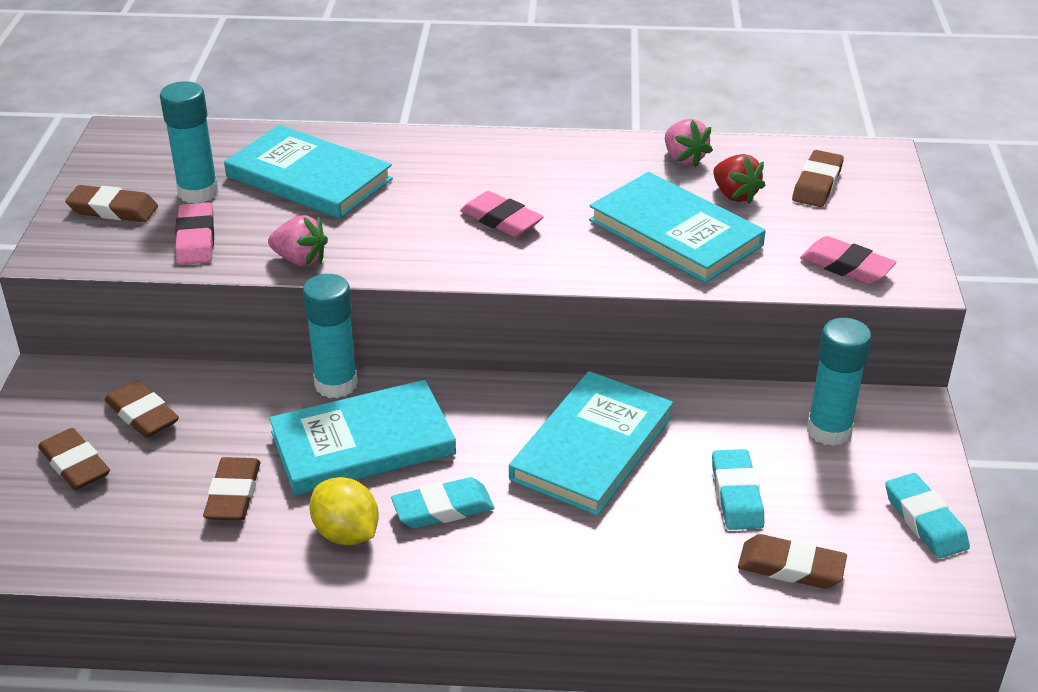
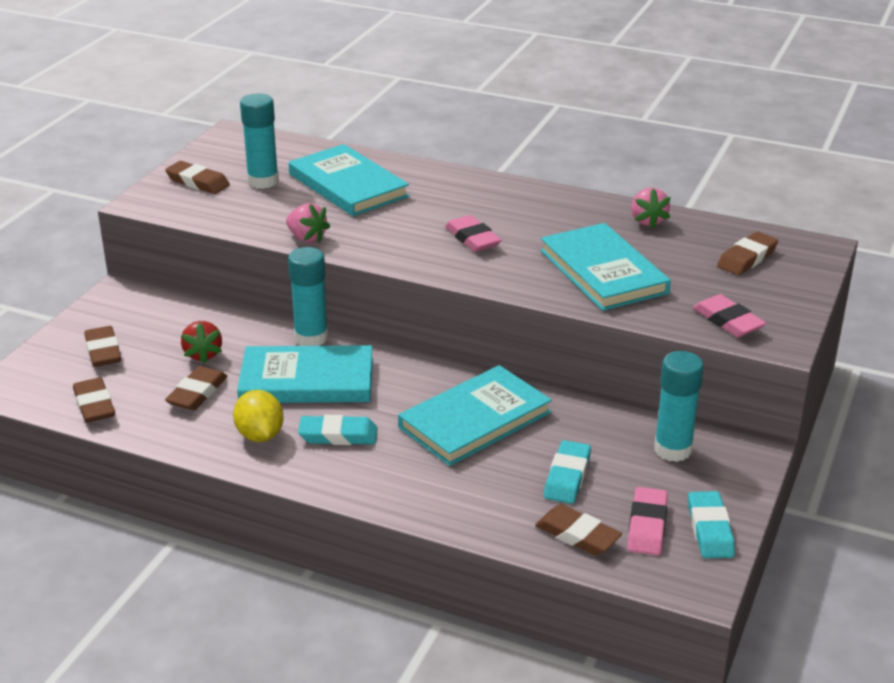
camera: 20 degrees right, 5 degrees down
(142, 414) = (165, 329): brown eraser -> brown eraser (94, 405)
(196, 239) = (242, 211): pink eraser -> pink eraser (647, 526)
(735, 195) = (671, 254): red strawberry -> red strawberry (203, 354)

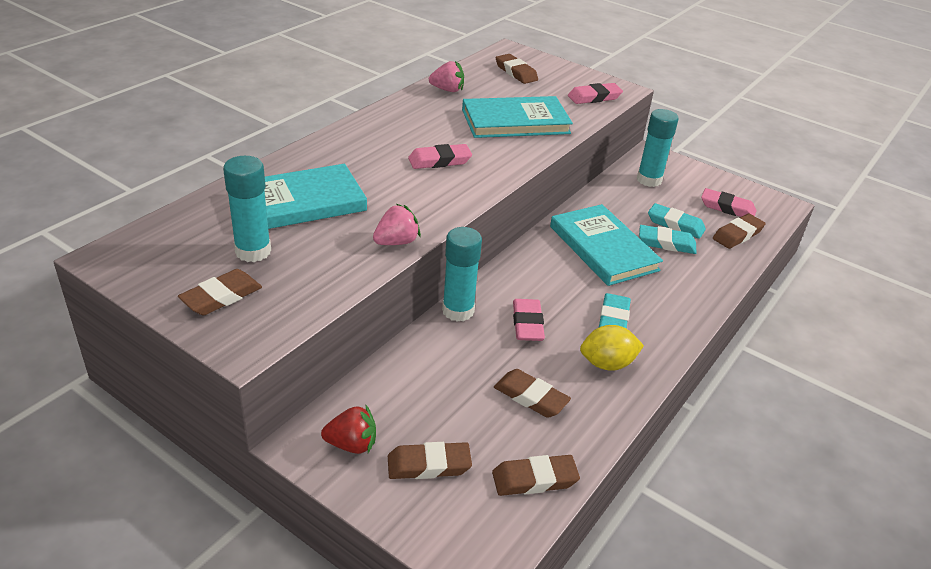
camera: 80 degrees left, 5 degrees up
(203, 354) = (462, 386): red strawberry -> red strawberry (352, 444)
(307, 380) = (527, 324): turquoise book -> pink eraser
(710, 529) = (730, 188): turquoise eraser -> turquoise eraser (666, 243)

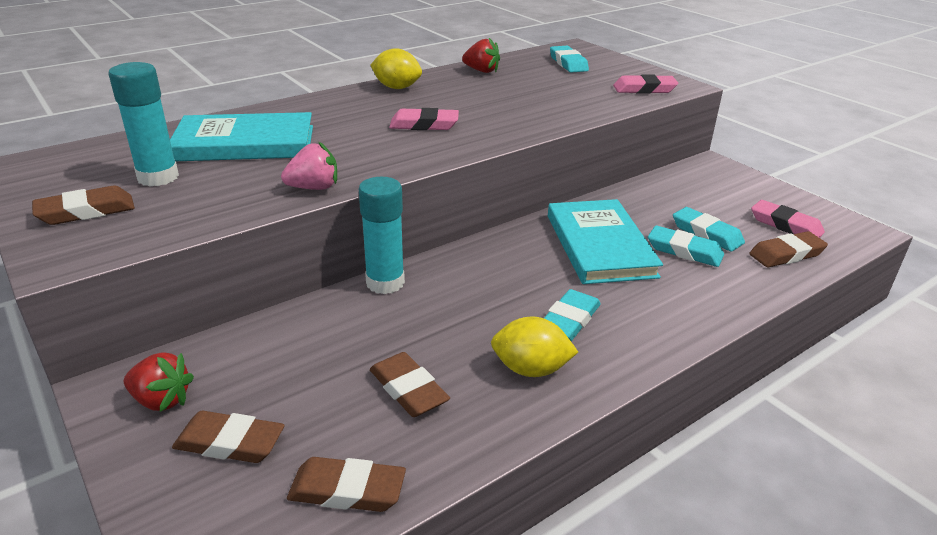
camera: 20 degrees right, 5 degrees down
(386, 119) = (397, 88): none -> yellow lemon
(447, 90) = (481, 71): pink strawberry -> red strawberry
(515, 121) = (536, 101): turquoise book -> none
(516, 72) = (568, 63): brown eraser -> turquoise eraser
(527, 324) = (457, 308): pink eraser -> none
(649, 180) = (696, 187): turquoise glue stick -> none

